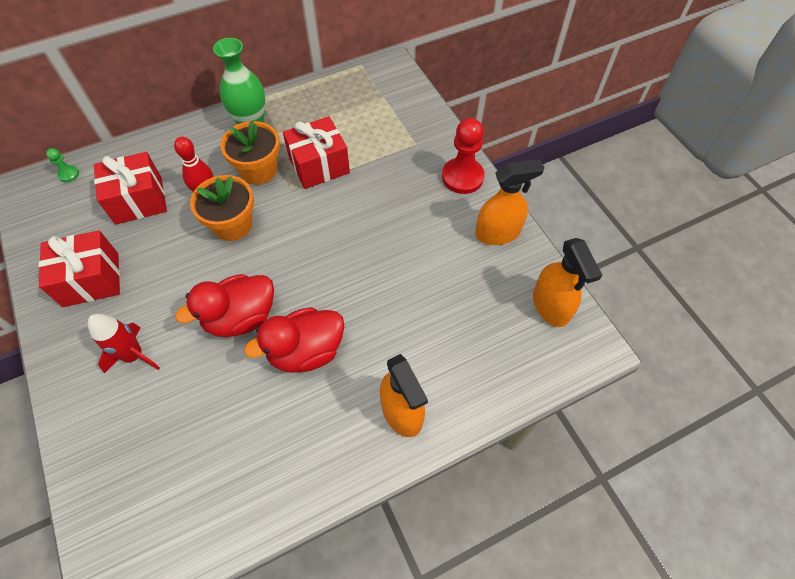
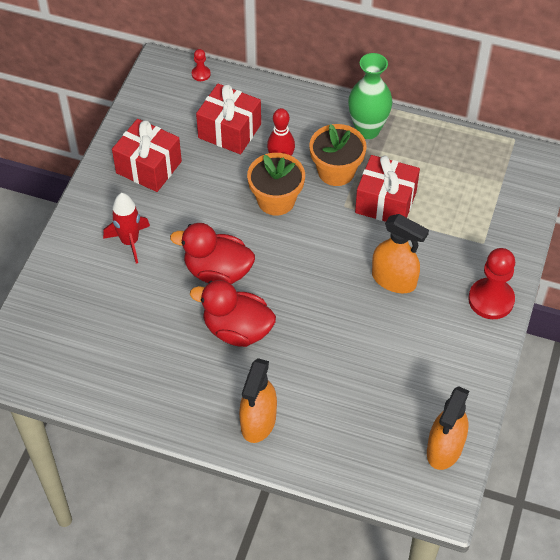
camera: 45 degrees right, 5 degrees down
(69, 174) = (201, 74): green pawn -> red pawn
(498, 233) = (468, 364): orange spray bottle -> orange spray bottle (394, 280)

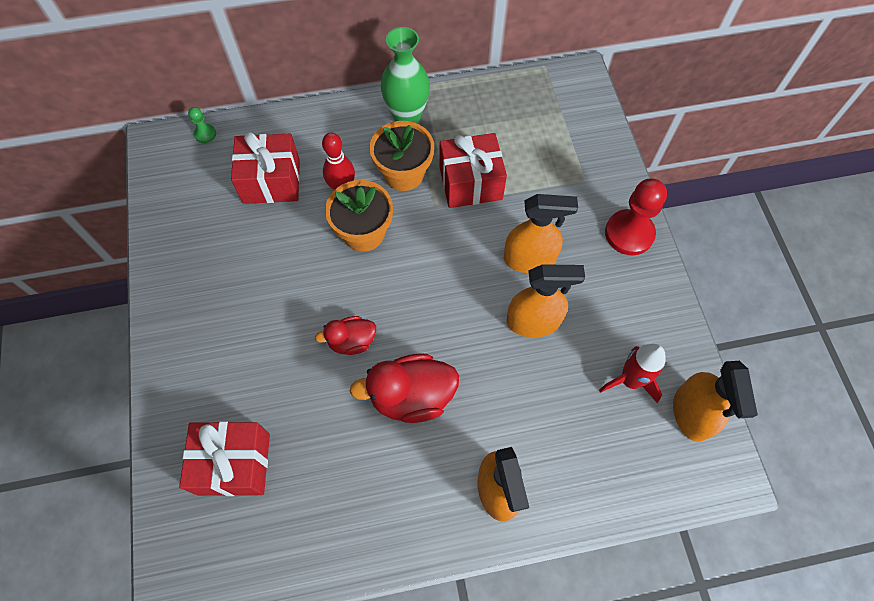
camera: 30 degrees left, 10 degrees up
(130, 242) = (237, 356): red rocket -> red rocket (630, 380)
(148, 167) = (209, 261): red gift -> red gift (234, 464)
(201, 74) = (205, 134): red pawn -> green pawn
(217, 272) = (352, 341): red duck -> red duck, size x0.60
(365, 325) = (533, 321): none -> orange spray bottle

